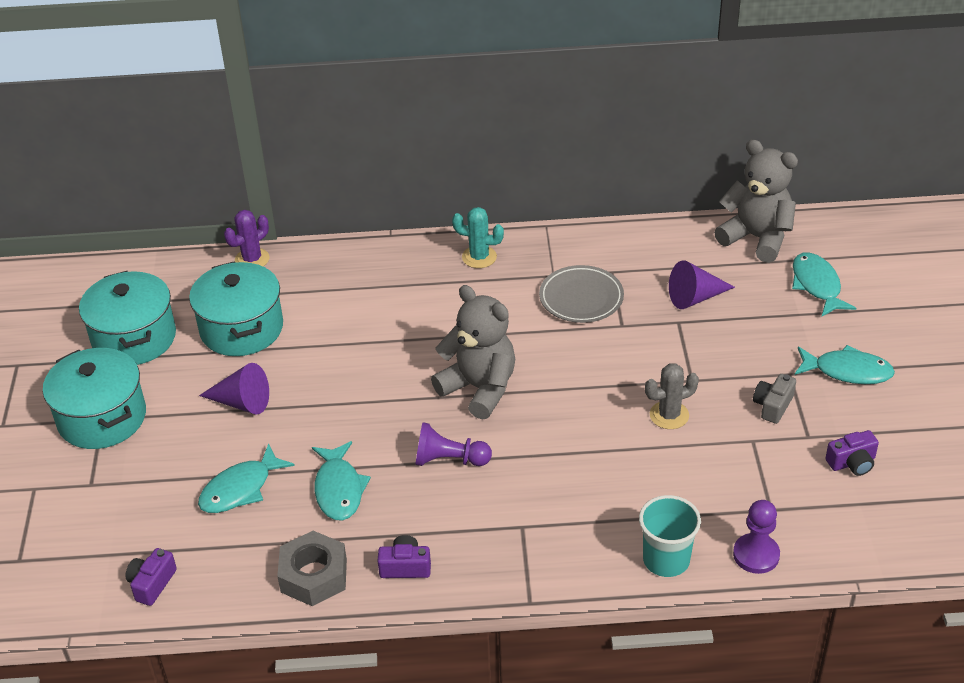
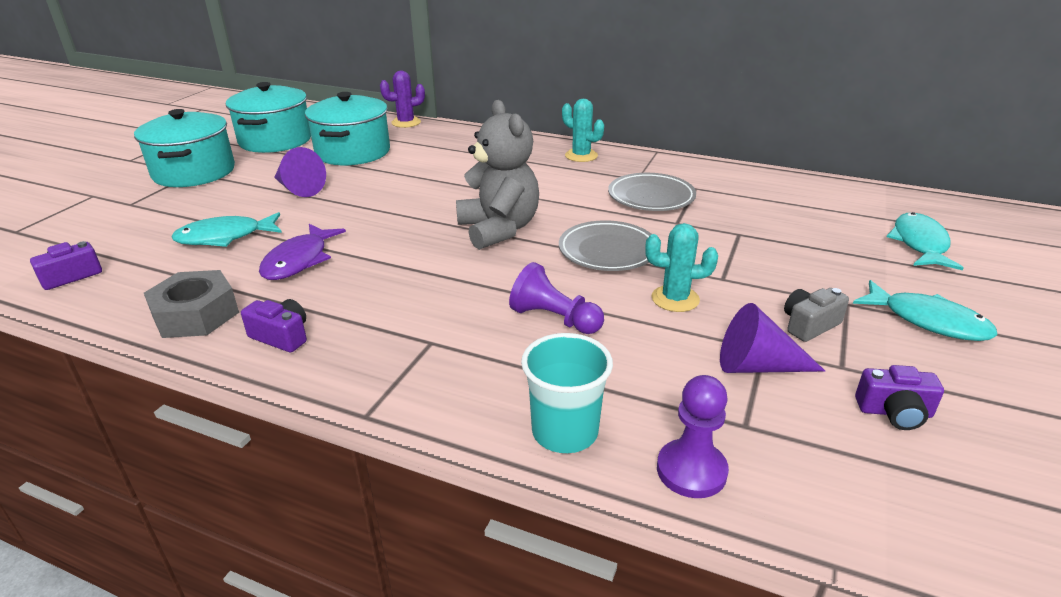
camera: 25 degrees right, 10 degrees down
(339, 489) = (299, 260): turquoise fish -> purple fish
(449, 460) = (418, 269): purple pawn -> purple pawn (554, 319)
(587, 381) = (608, 251): none -> grey plate
(669, 415) = (675, 299): grey cactus -> turquoise cactus
(695, 297) = (770, 222): purple cone -> purple cone (757, 366)
(756, 238) = (864, 198): grey teddy bear -> none

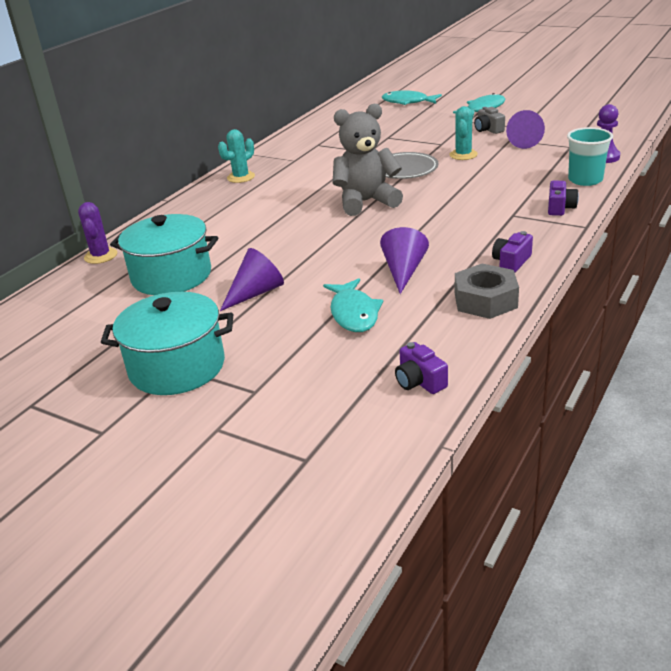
camera: 80 degrees left, 0 degrees up
(275, 140) = (102, 329): turquoise pot -> none
(299, 260) = (403, 271): purple fish -> purple cone
(554, 319) = (485, 183): purple pawn -> none
(651, 197) = (328, 157): grey plate -> none
(894, 412) = (554, 122): purple camera -> purple camera (560, 208)

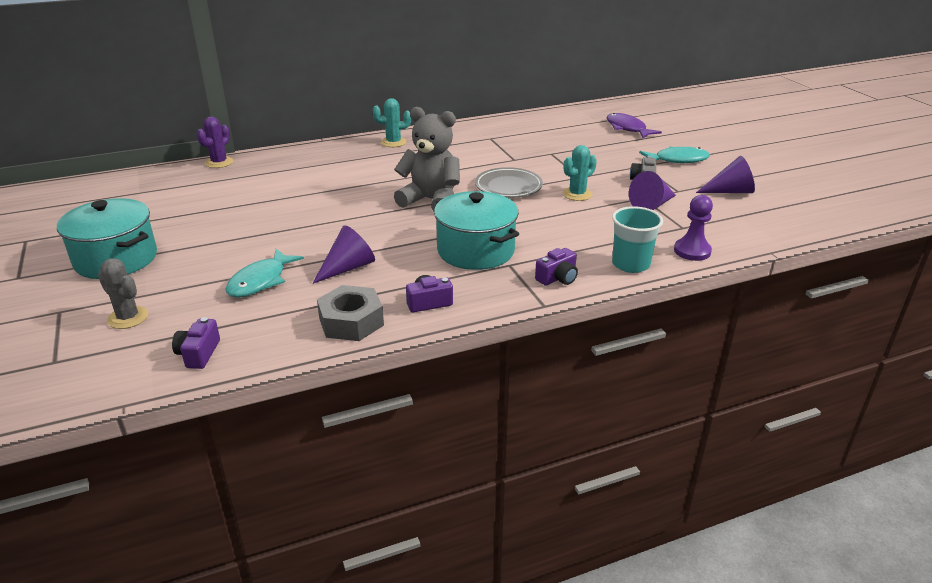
camera: 35 degrees right, 0 degrees up
(171, 276) = (225, 196): turquoise pot -> turquoise pot (475, 251)
(255, 293) = (241, 233): purple cone -> purple cone (730, 191)
(298, 395) = (128, 318): none -> grey cactus
(408, 102) = (627, 128): turquoise fish -> purple fish

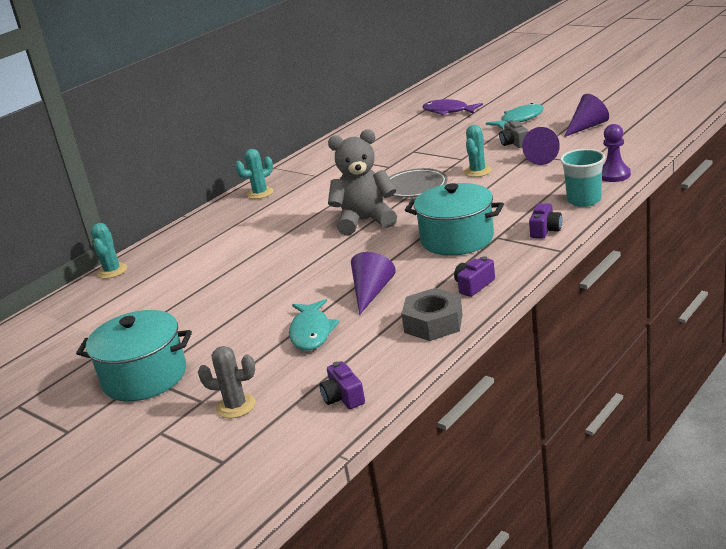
camera: 25 degrees left, 5 degrees down
(219, 162) = (112, 271): purple cactus -> turquoise cactus

